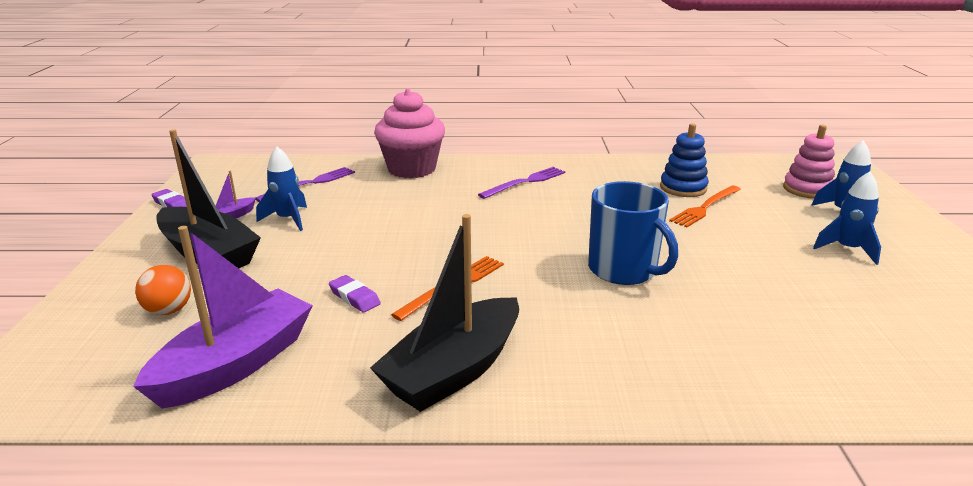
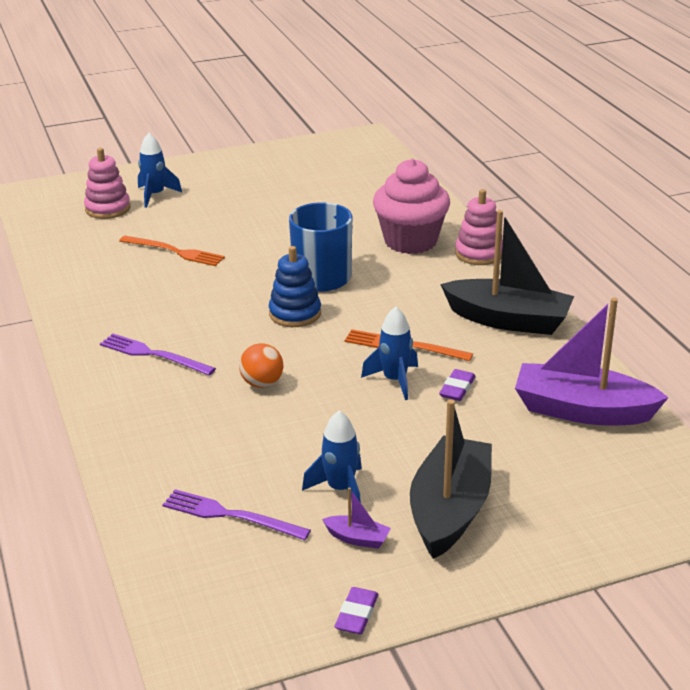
camera: 110 degrees left, 5 degrees up
(169, 310) = (555, 481): orange ball -> orange ball (262, 383)
(412, 169) = (143, 446): pink cupcake -> pink cupcake (410, 241)
(647, 400) = (479, 253): none -> pink stacking toy
(683, 188) = (130, 265): blue stacking toy -> blue stacking toy (295, 314)
(847, 249) = (230, 196): blue rocket -> blue rocket (395, 380)

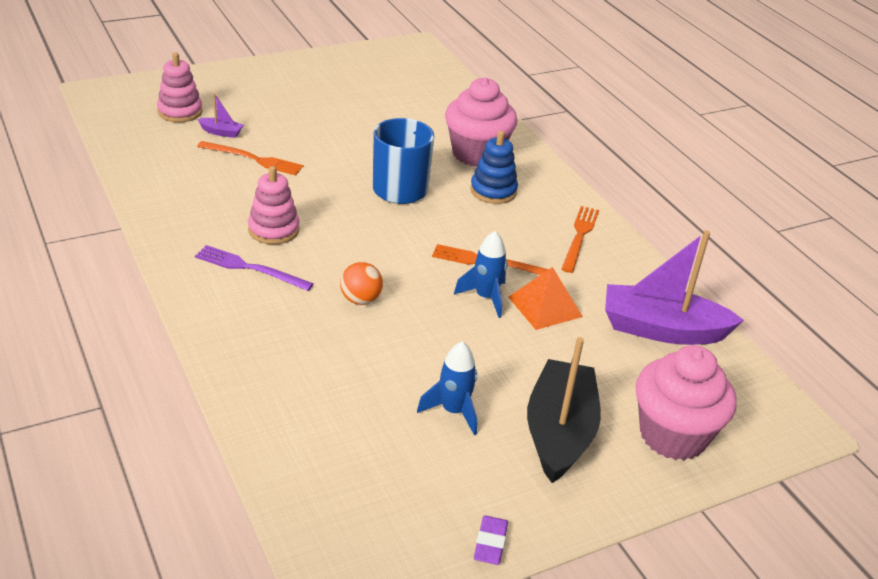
camera: 10 degrees left, 5 degrees up
(155, 195) = (225, 99): blue rocket -> none
(230, 515) = (352, 440): purple fork -> none
(295, 314) = (380, 227): blue stacking toy -> blue stacking toy (493, 191)
(357, 538) = (478, 463): purple boat -> purple boat (221, 132)
(457, 389) = (545, 306): purple eraser -> orange pyramid
(479, 253) = (542, 168): pink stacking toy -> pink stacking toy (273, 230)
(508, 320) = (579, 236): black boat -> orange fork
(574, 514) = (673, 435): none -> pink cupcake

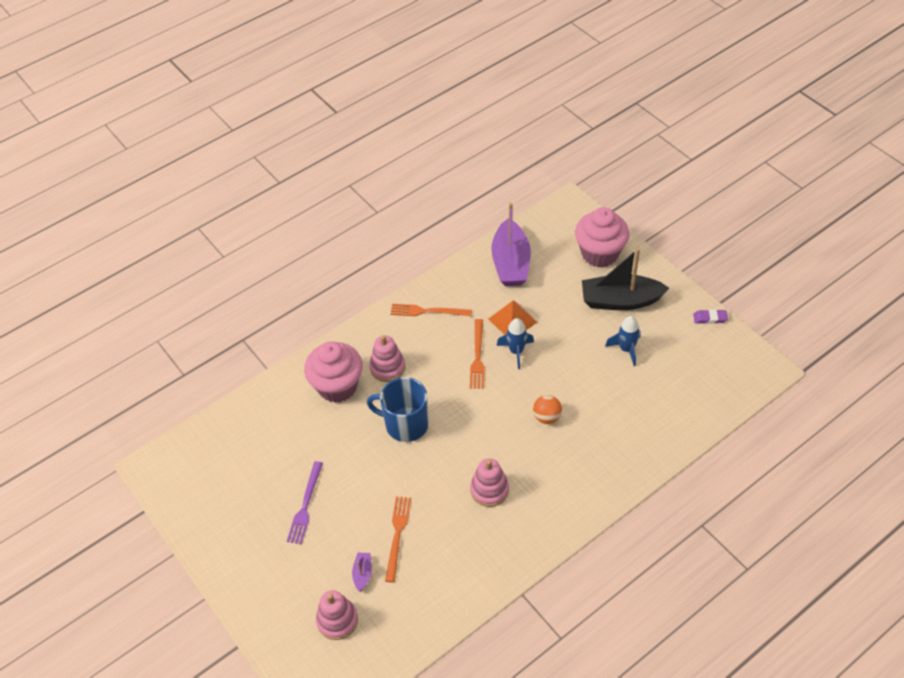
camera: 95 degrees left, 15 degrees up
(249, 268) = (540, 490): purple fork -> purple fork (305, 505)
(493, 191) = (387, 367): blue stacking toy -> pink stacking toy

